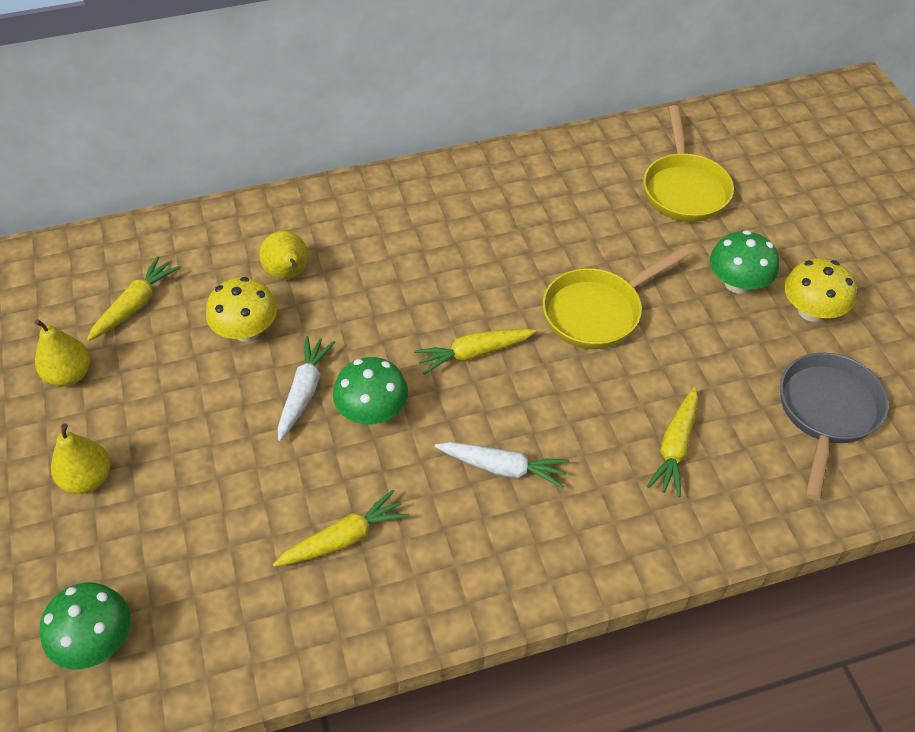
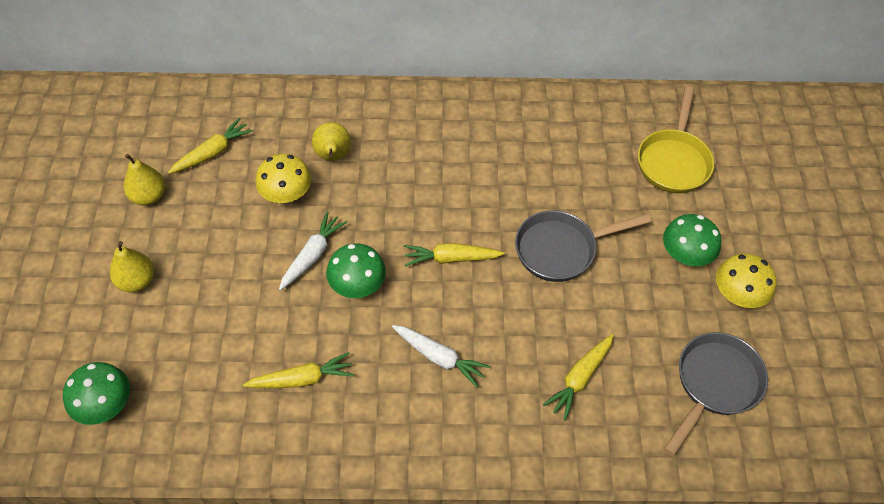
camera: 15 degrees right, 5 degrees up
(598, 312) = (561, 249): yellow pan -> grey pan

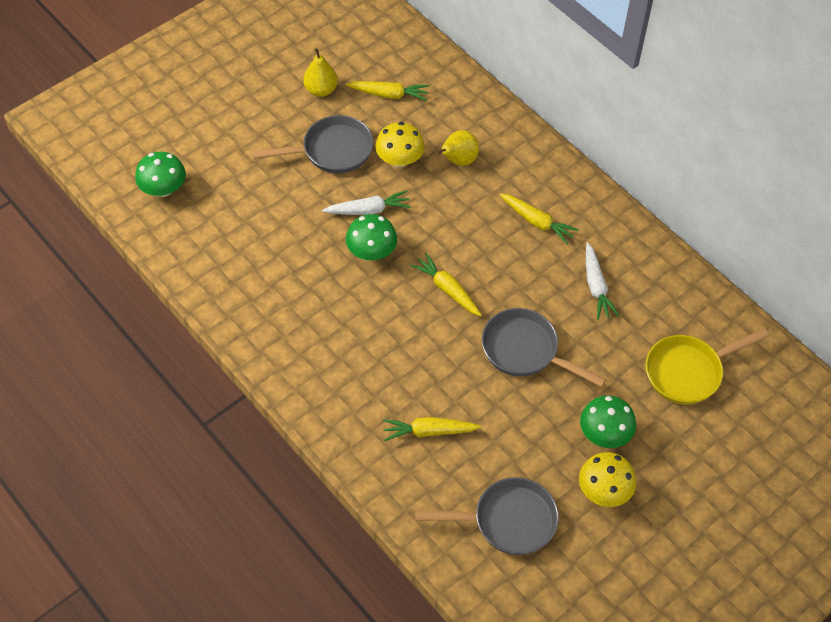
camera: 50 degrees right, 0 degrees up
(137, 281) = (256, 135): yellow pear -> none
(221, 236) = (332, 151): none -> grey pan
(302, 379) = (275, 274): yellow carrot -> yellow carrot (537, 222)
(439, 357) = (363, 337): white carrot -> white carrot (596, 286)

